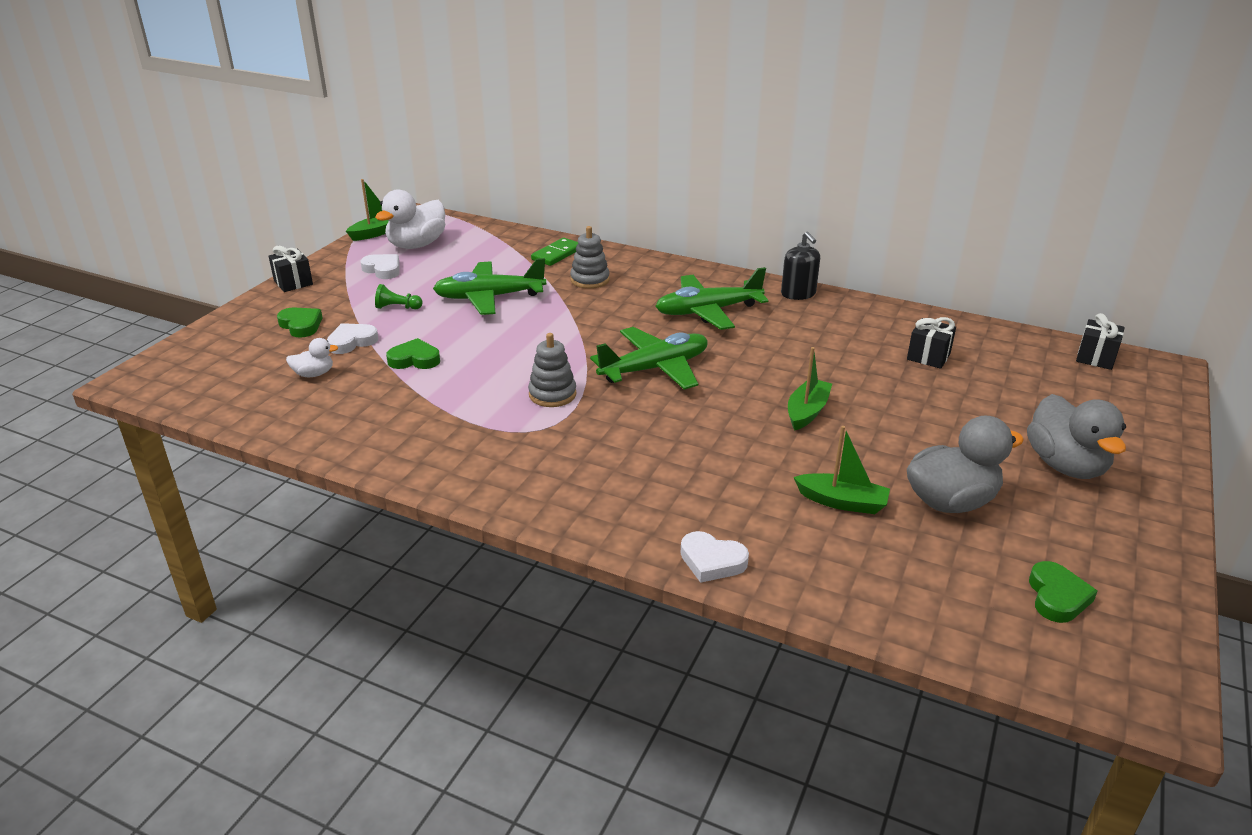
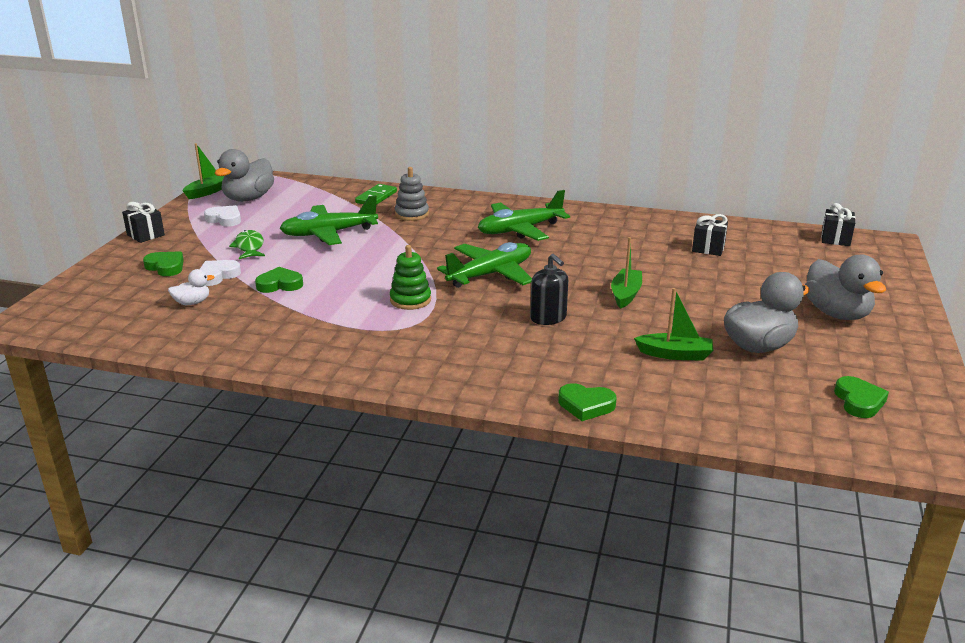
camera: 10 degrees left, 5 degrees down
(397, 307) = (249, 247): green pawn -> green fish
(416, 245) = (248, 198): white duck -> grey duck
(552, 394) = (410, 300): grey stacking toy -> green stacking toy
(712, 561) = (586, 405): white heart -> green heart
(798, 294) = (589, 212): black soap dispenser -> black soap dispenser (548, 318)

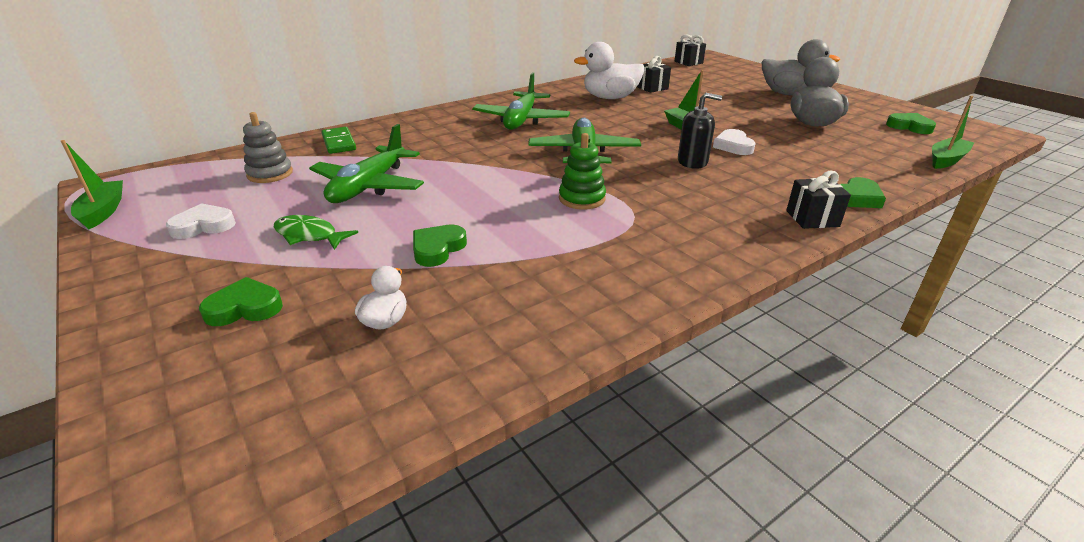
camera: 50 degrees left, 5 degrees up
(145, 235) = (114, 292): black gift -> black gift (812, 218)
(217, 276) = (343, 279): white heart -> white heart (733, 146)
(248, 198) = (185, 196): grey duck -> none
(412, 214) = (408, 142): grey stacking toy -> grey stacking toy (270, 174)
(641, 241) = (610, 98): none -> white duck
(675, 354) = (800, 146): green boat -> green boat (946, 160)

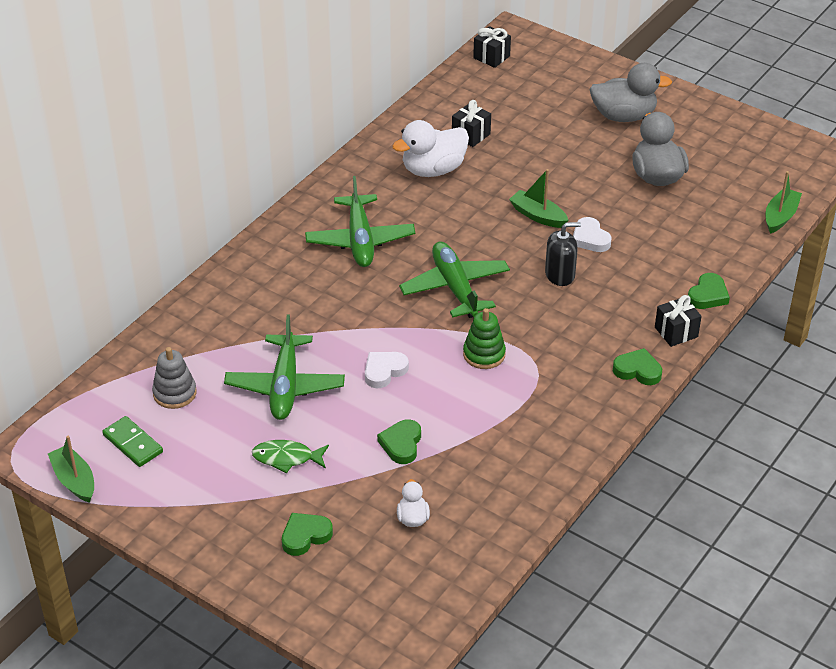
camera: 20 degrees left, 10 degrees up
(203, 226) = (186, 472): white heart -> white heart (384, 371)
(339, 143) = (197, 328): green domino -> green domino (132, 444)
(909, 127) = (749, 161): green heart -> green heart (637, 370)

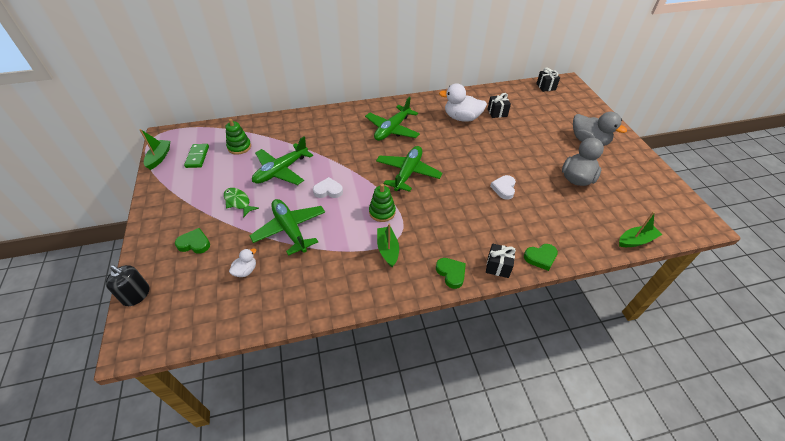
camera: 40 degrees right, 5 degrees up
(174, 393) = (239, 147): grey stacking toy -> green stacking toy
(401, 444) = (290, 230): green heart -> green plane
(538, 216) = (488, 163): green boat -> green boat (387, 250)
(560, 275) = (467, 197): black soap dispenser -> black soap dispenser (136, 295)

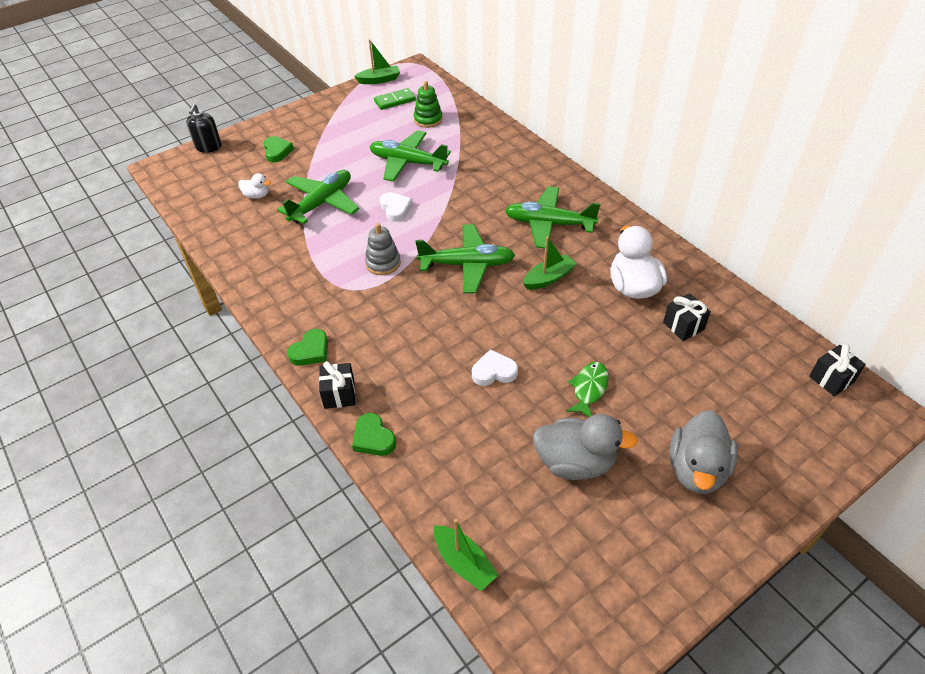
camera: 70 degrees right, 0 degrees up
(238, 202) = (344, 154): green fish -> green fish (589, 389)
(382, 212) = (383, 263): green stacking toy -> grey stacking toy
(387, 250) = (325, 286): green boat -> green boat (548, 278)

